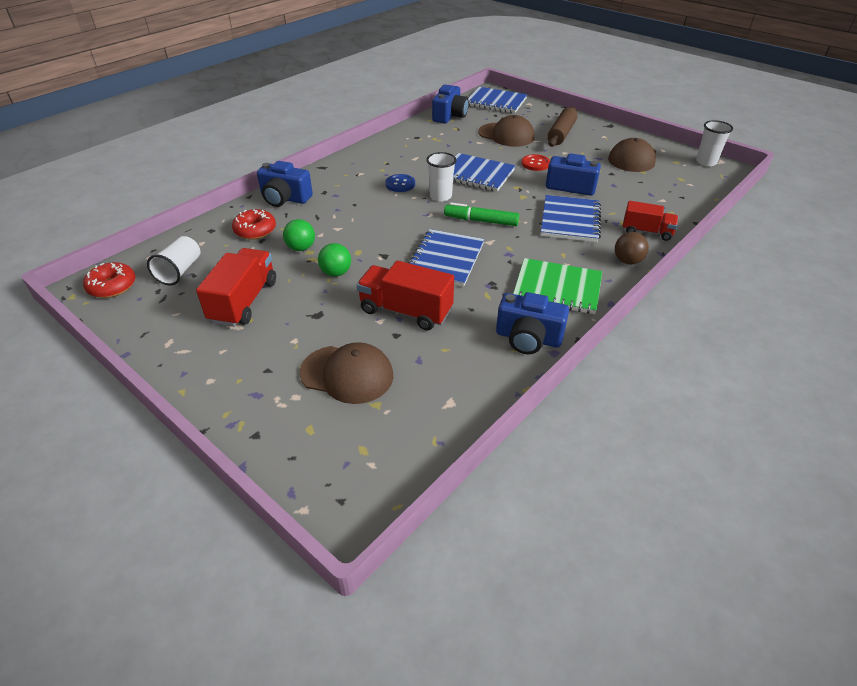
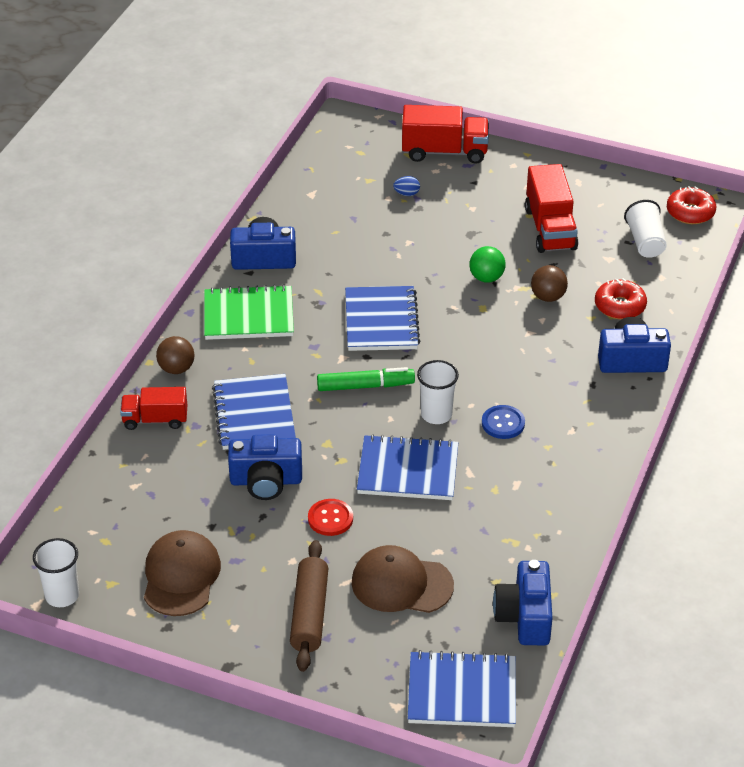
camera: 160 degrees right, 0 degrees up
(301, 248) = (548, 297): green ball -> brown ball
(347, 374) = (406, 194): brown cap -> blue egg
(406, 311) = (390, 256): red truck -> red truck (444, 152)

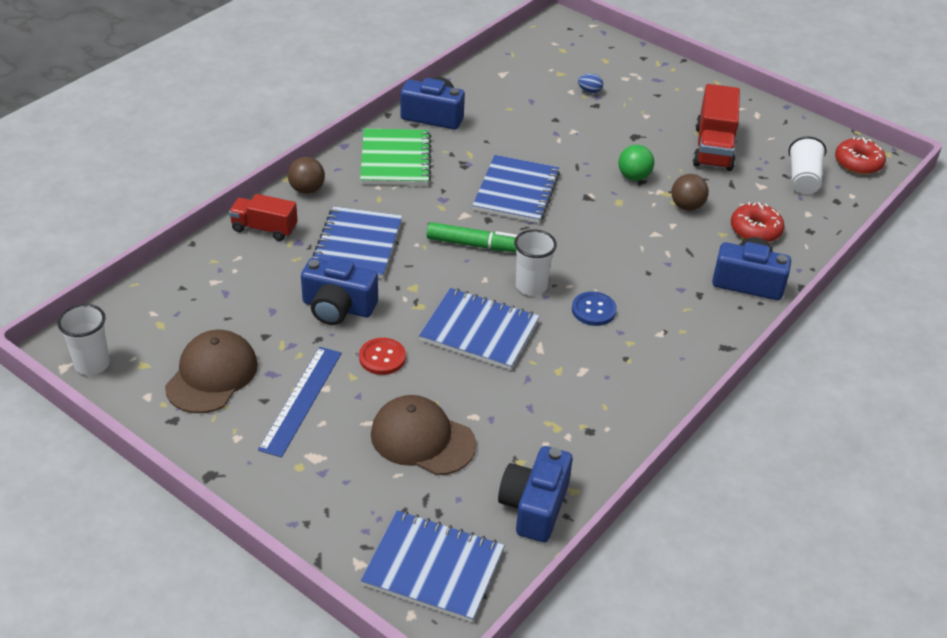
camera: 15 degrees right, 0 degrees up
(248, 315) = (395, 160): green notebook -> green notebook turned 75 degrees clockwise
(275, 577) = (301, 400): none -> blue ruler
(309, 613) = (316, 444): brown rolling pin -> none
(444, 152) = (640, 65): red truck -> none

